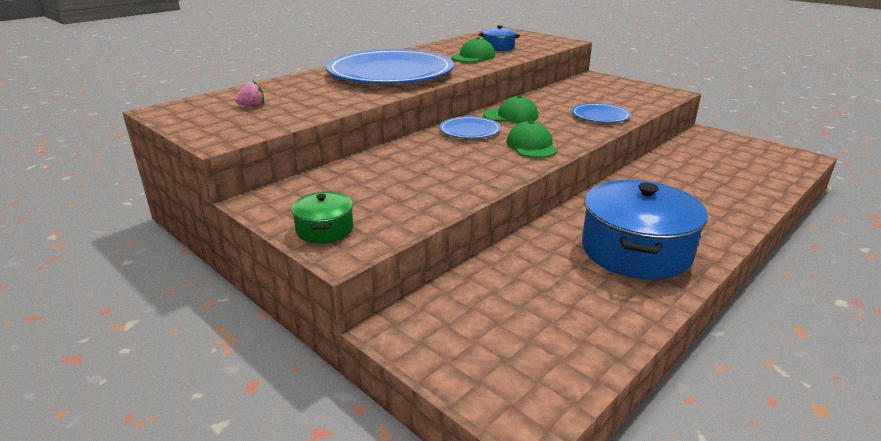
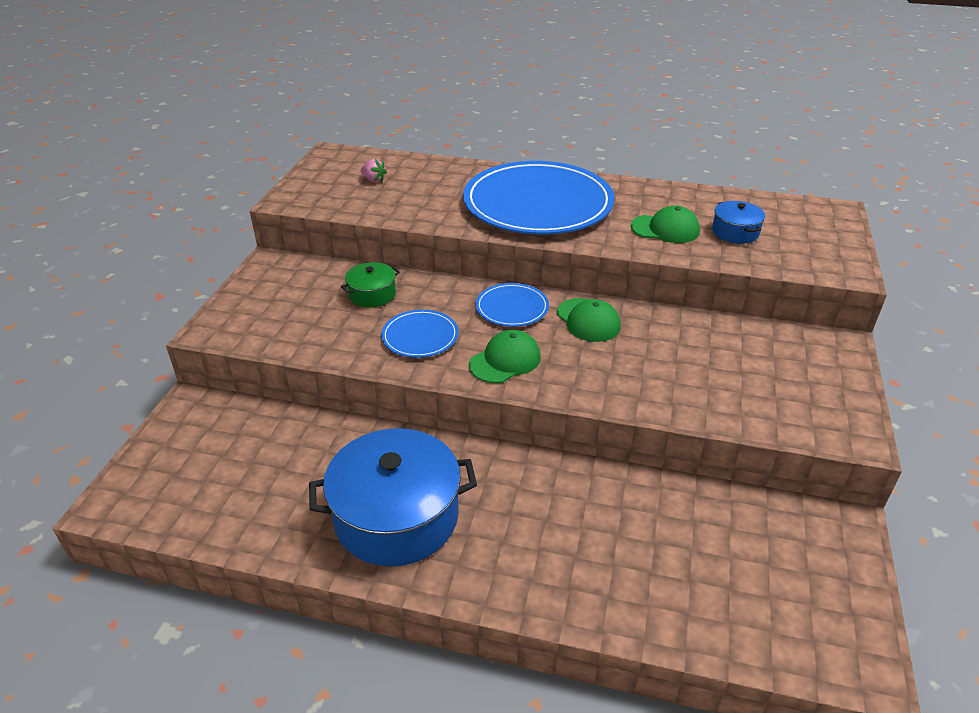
camera: 60 degrees right, 10 degrees up
(325, 229) = (242, 309): green pot -> green pot (372, 294)
(600, 116) = (663, 388): blue plate -> blue plate (420, 336)

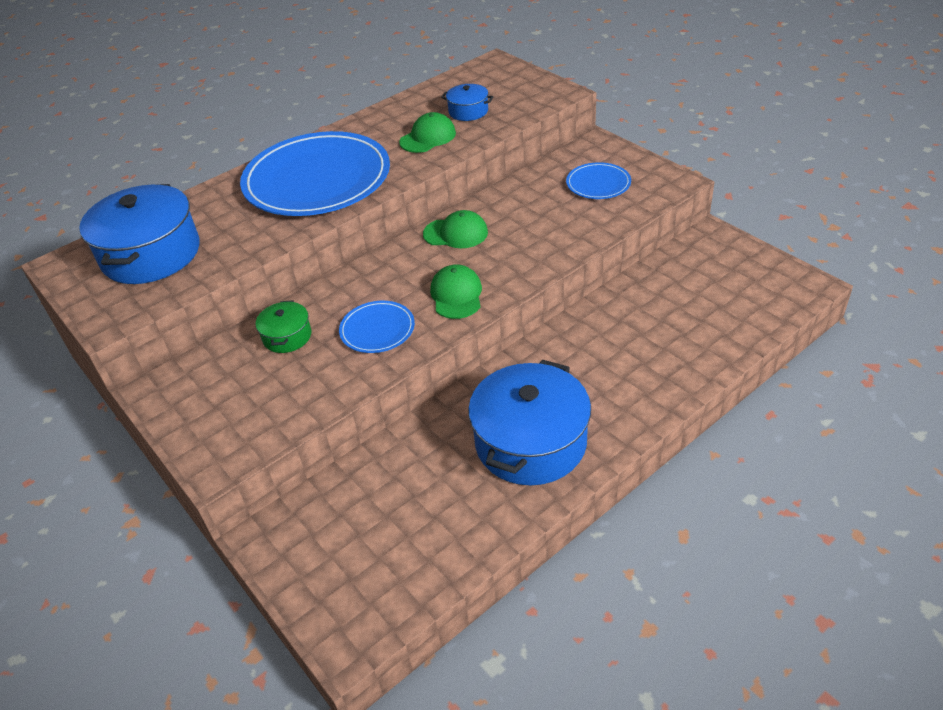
camera: 50 degrees left, 5 degrees up
(374, 180) = (151, 254): pink strawberry -> blue pot
(512, 308) = (398, 264): blue plate -> blue plate (598, 184)

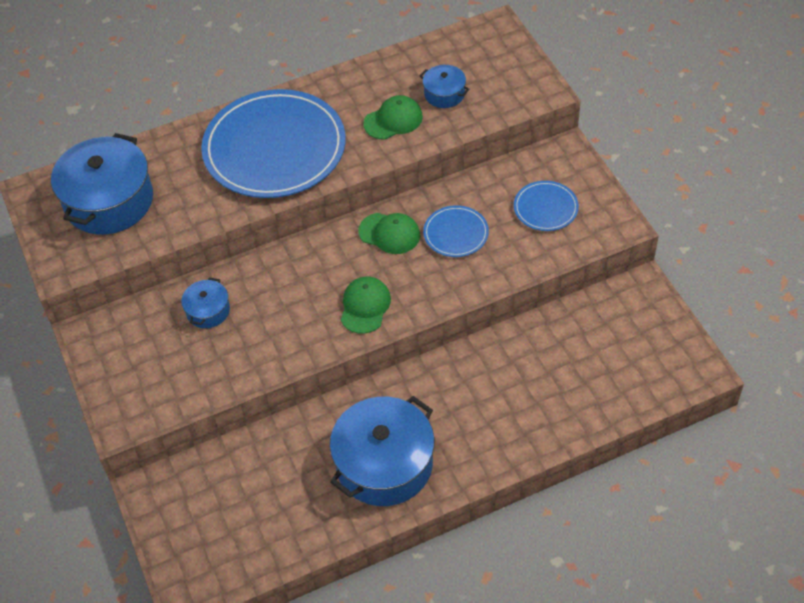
camera: 15 degrees right, 10 degrees up
(287, 336) = (208, 311): green pot -> blue pot
(377, 329) = (285, 325): blue plate -> blue plate (456, 233)

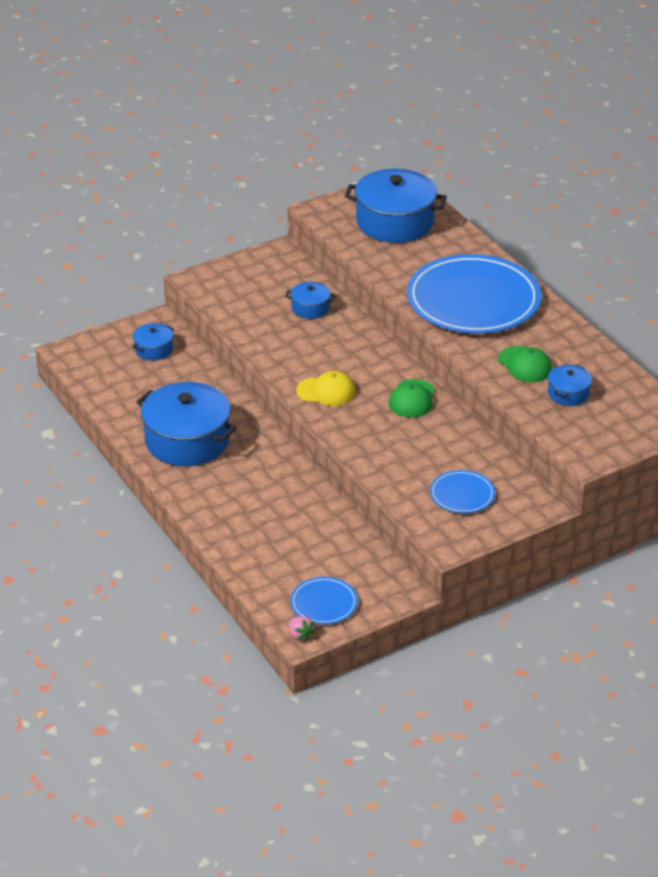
camera: 80 degrees right, 15 degrees down
(203, 494) = (153, 349): none -> blue pot
(365, 306) = (326, 391): green cap -> yellow cap
(456, 233) = (419, 439): blue plate -> blue plate (324, 603)
(702, 374) = (300, 635): none -> pink strawberry

